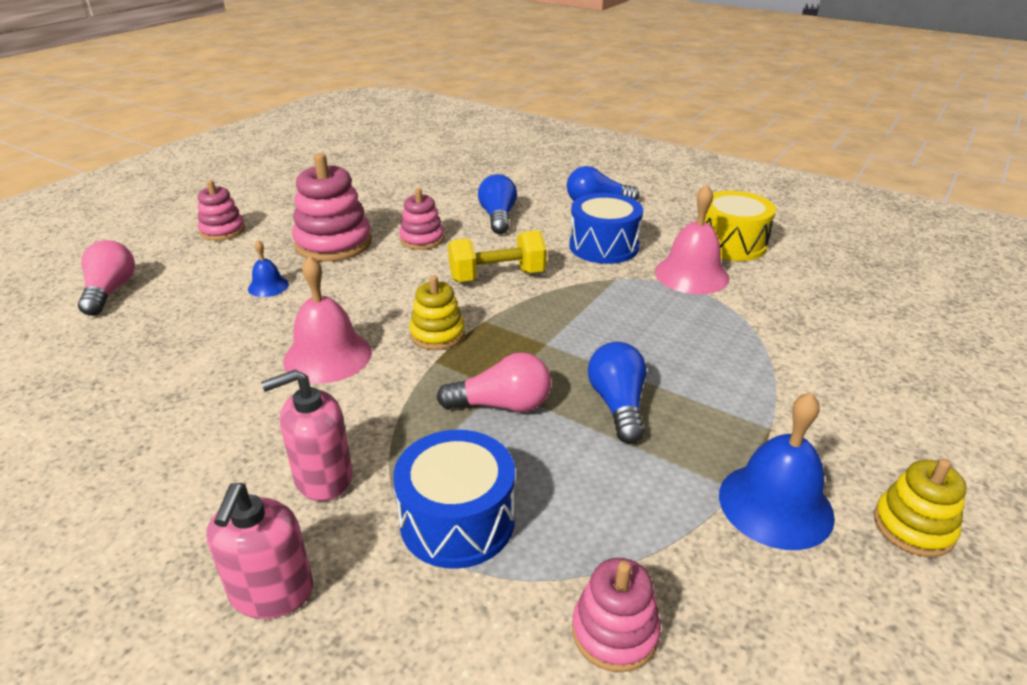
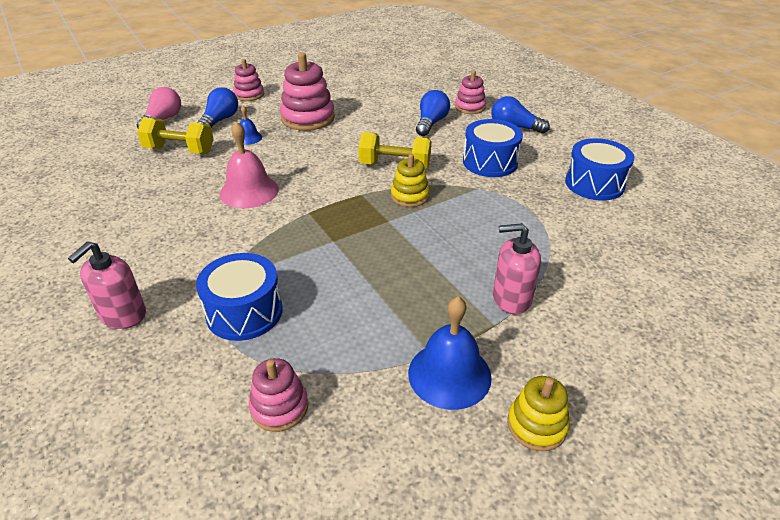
camera: 25 degrees right, 5 degrees up
(173, 327) = (179, 150): none -> yellow dumbbell
(323, 477) = (193, 262): pink soap dispenser -> pink soap dispenser (511, 298)
(422, 239) = (366, 128): pink stacking toy -> pink stacking toy (470, 107)
(437, 334) = (324, 195): yellow stacking toy -> yellow stacking toy (409, 196)
(502, 405) = (326, 252): pink light bulb -> none
(618, 405) = (401, 275): blue light bulb -> blue light bulb (220, 120)
(691, 275) = (539, 199): pink bell -> none
(731, 244) = (594, 184): yellow drum -> blue drum

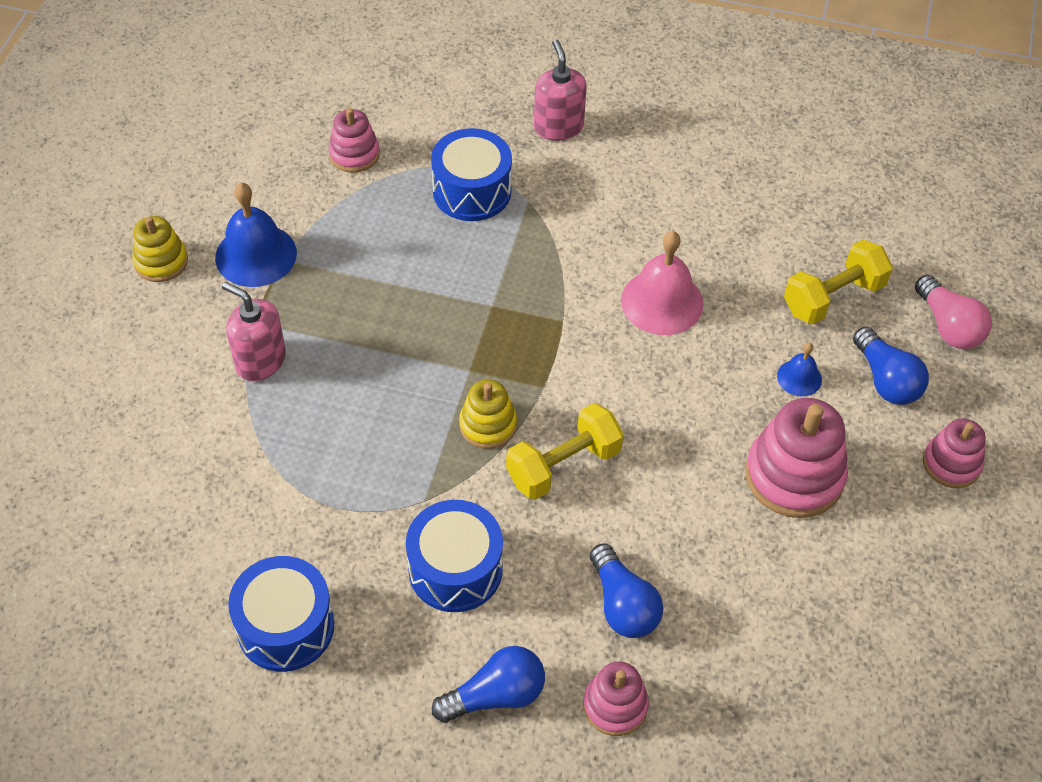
camera: 135 degrees right, 15 degrees up
(511, 298) = (260, 361): pink soap dispenser -> pink soap dispenser turned 105 degrees counterclockwise

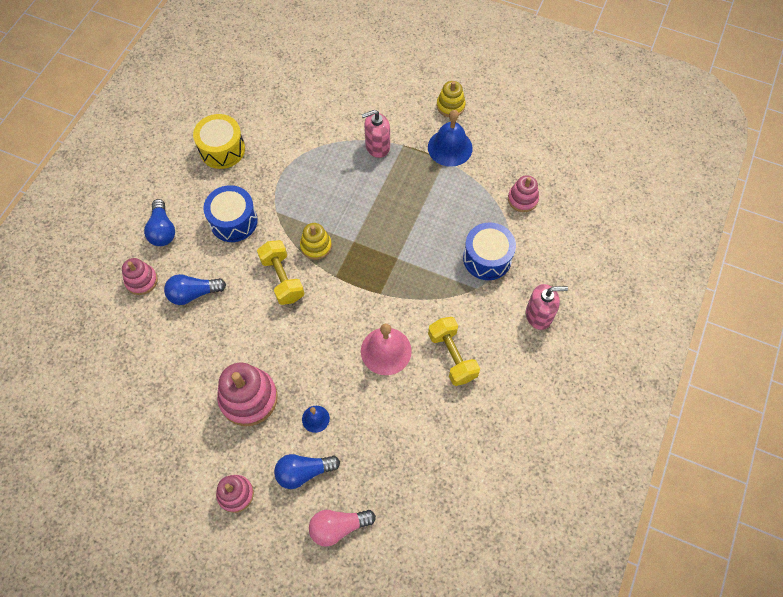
camera: 100 degrees right, 10 degrees up
(260, 361) = (377, 146): pink soap dispenser -> pink soap dispenser turned 150 degrees counterclockwise
(285, 626) = (222, 149): blue drum -> yellow drum
(833, 297) = (373, 456): yellow dumbbell -> yellow dumbbell (452, 356)

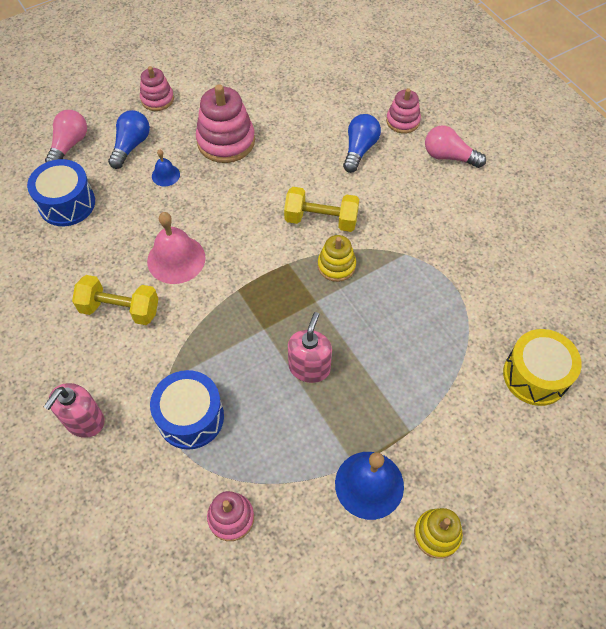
camera: 125 degrees right, 5 degrees down
(162, 230) = (449, 157): blue light bulb -> pink light bulb
(222, 149) = (522, 246): yellow drum -> yellow drum (535, 375)
(233, 221) = (419, 214): blue drum -> blue drum (67, 203)
(377, 146) = (427, 400): pink soap dispenser -> pink soap dispenser (309, 367)

